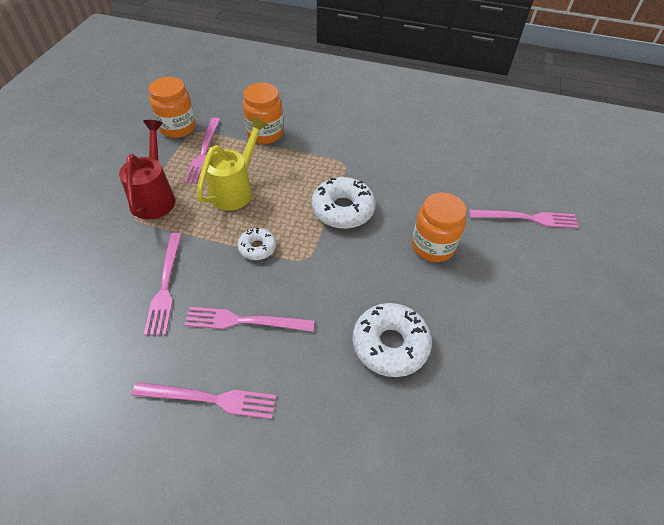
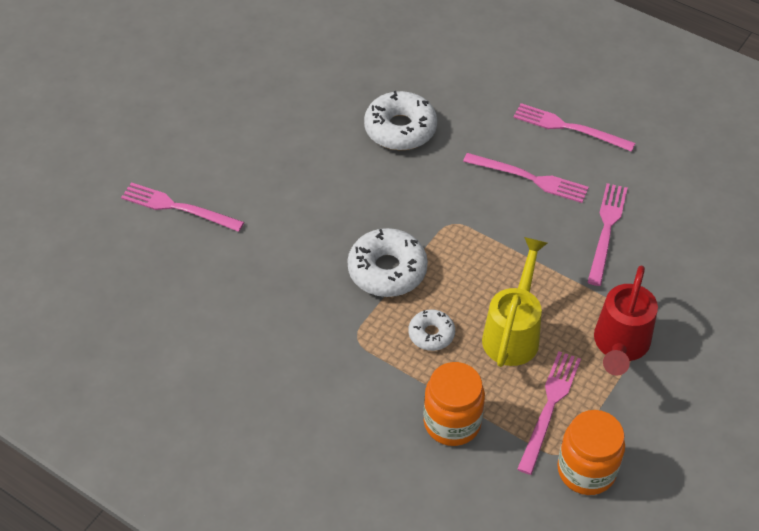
camera: 160 degrees left, 0 degrees up
(236, 189) = (513, 332): yellow watering can -> yellow watering can turned 150 degrees clockwise
(257, 248) = (502, 247): white donut -> white donut (431, 334)
(433, 246) = (307, 203): orange jar -> none

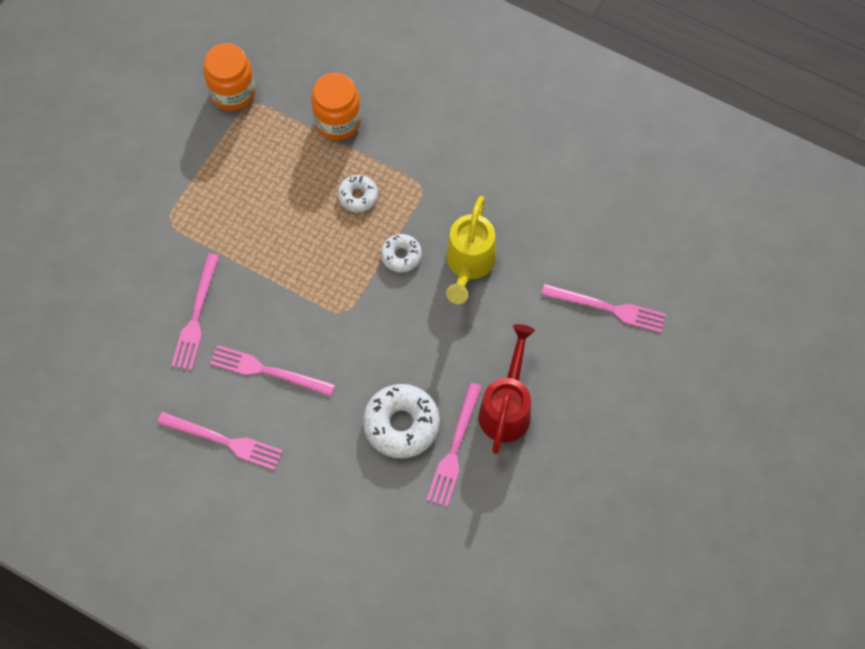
camera: 175 degrees right, 15 degrees up
(387, 270) = (401, 256): white donut -> white donut, size x0.56
(513, 332) = (287, 204): yellow watering can -> yellow watering can (468, 265)
(549, 407) = (259, 140): pink fork -> pink fork (455, 448)
(619, 346) = (196, 197): red watering can -> red watering can (507, 407)

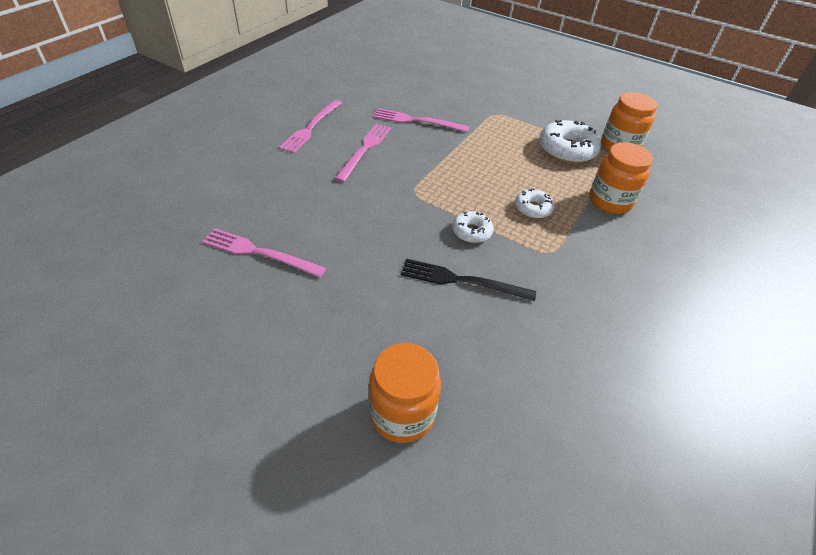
camera: 90 degrees right, 20 degrees down
(401, 424) = (296, 219): white donut -> white donut (567, 150)
(468, 265) = (462, 281): yellow watering can -> black fork
(507, 407) = (292, 297): red watering can -> none
(608, 308) = (402, 414): pink fork -> orange jar

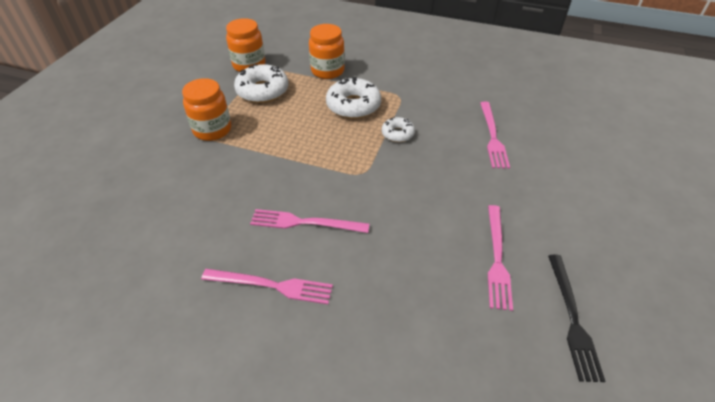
camera: 100 degrees left, 0 degrees up
(402, 414) = (572, 144): orange jar -> orange jar (212, 130)
(416, 121) = (234, 191): pink fork -> pink fork (492, 136)
(462, 281) = (452, 133): black fork -> black fork (572, 319)
(533, 208) = (353, 105): white donut -> white donut, size x1.77

